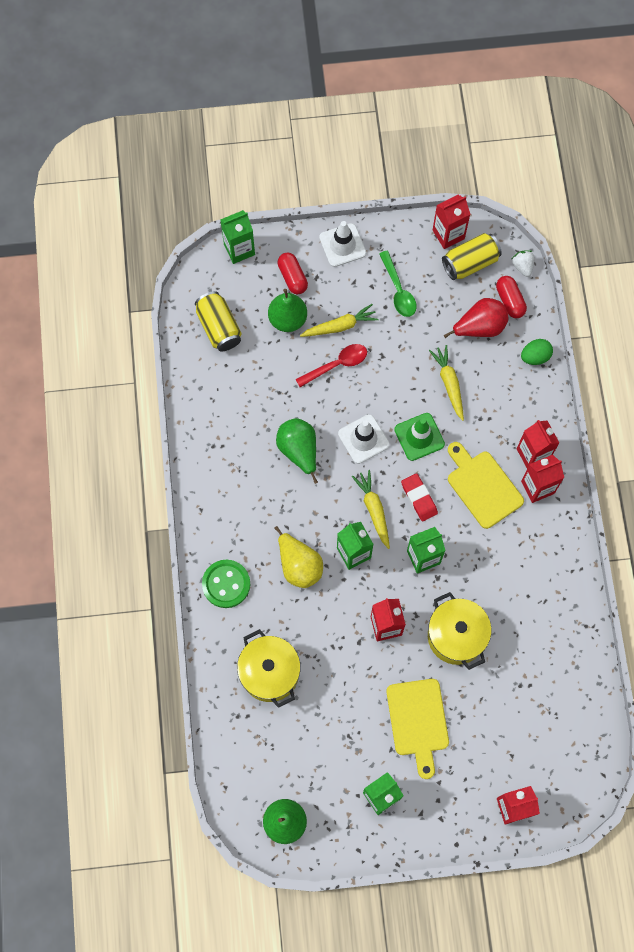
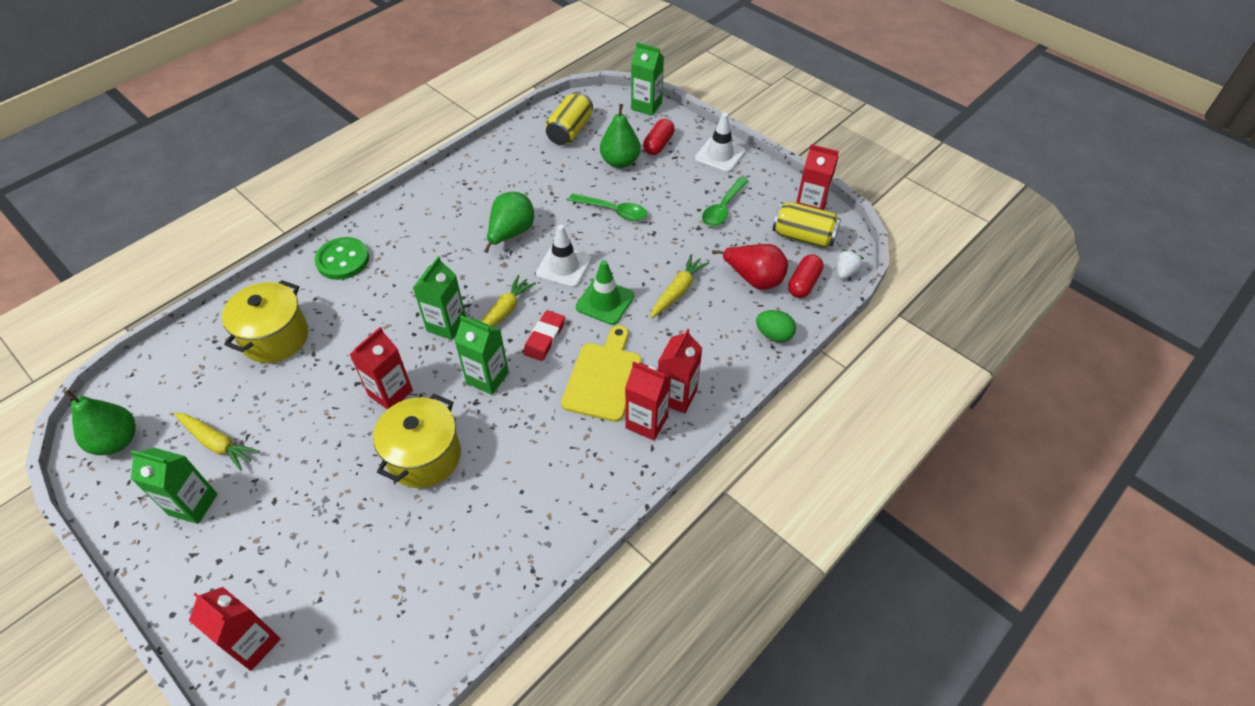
camera: 50 degrees right, 20 degrees down
(299, 565) = (401, 296): yellow pear -> none
(336, 365) = (613, 211): red spoon -> green spoon
(340, 326) = (649, 193): yellow carrot -> yellow carrot (217, 443)
(418, 721) = (302, 484): yellow cutting board -> none

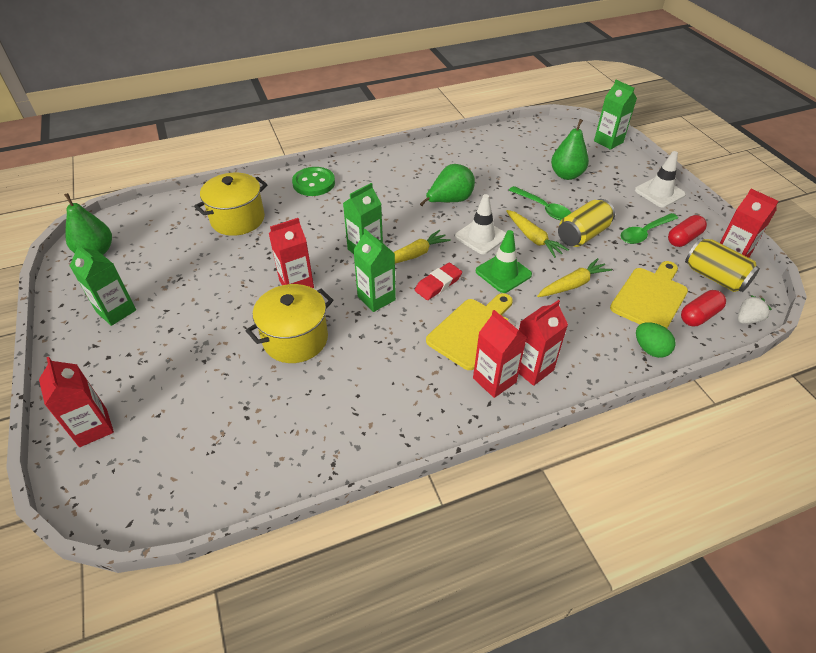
camera: 25 degrees right, 5 degrees down
(217, 443) = (157, 276): yellow carrot -> yellow carrot (533, 238)
(570, 131) = (534, 143): yellow can -> yellow can (582, 235)
(658, 144) = (606, 171): red capsule -> red capsule (683, 239)
(754, 279) = (650, 297): red pear -> yellow cutting board

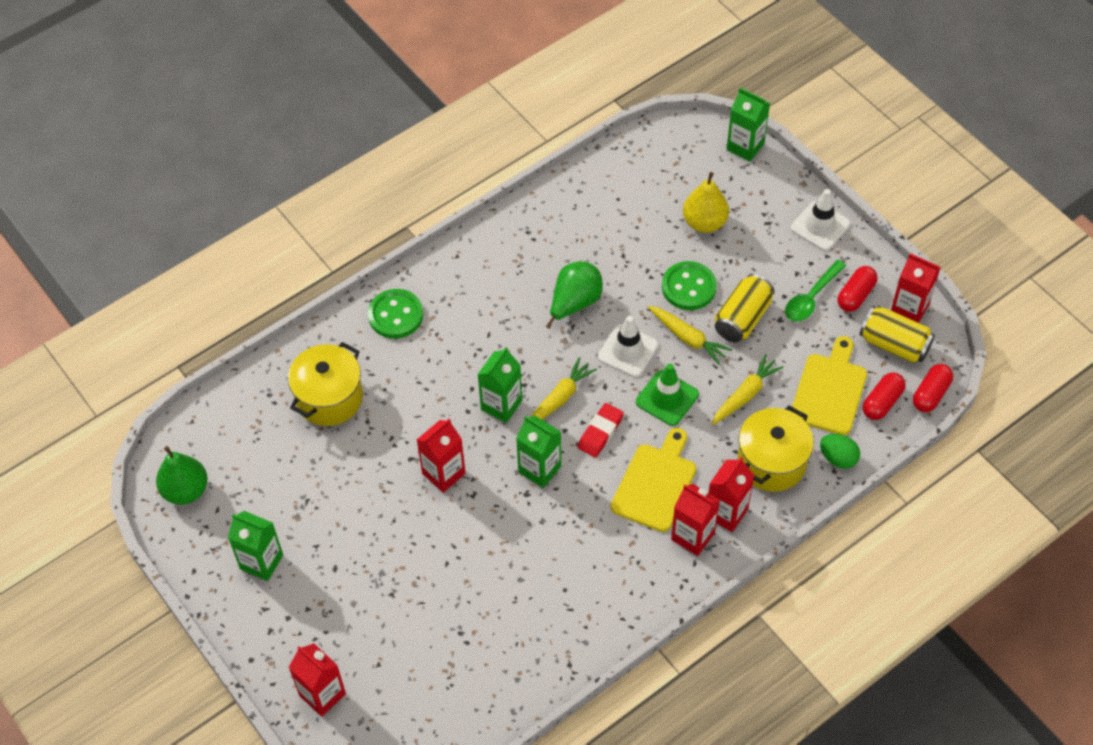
camera: 15 degrees left, 10 degrees up
(295, 339) = (474, 543): yellow pot -> yellow pot (771, 462)
(543, 208) = (688, 287): green spoon -> green button
(566, 175) = (704, 222): green pear -> yellow pear
(747, 319) = (930, 394): white strawberry -> red capsule

